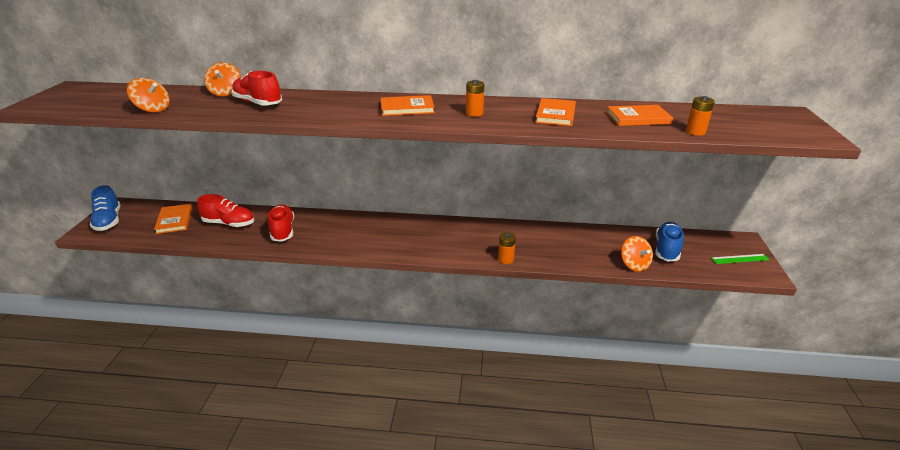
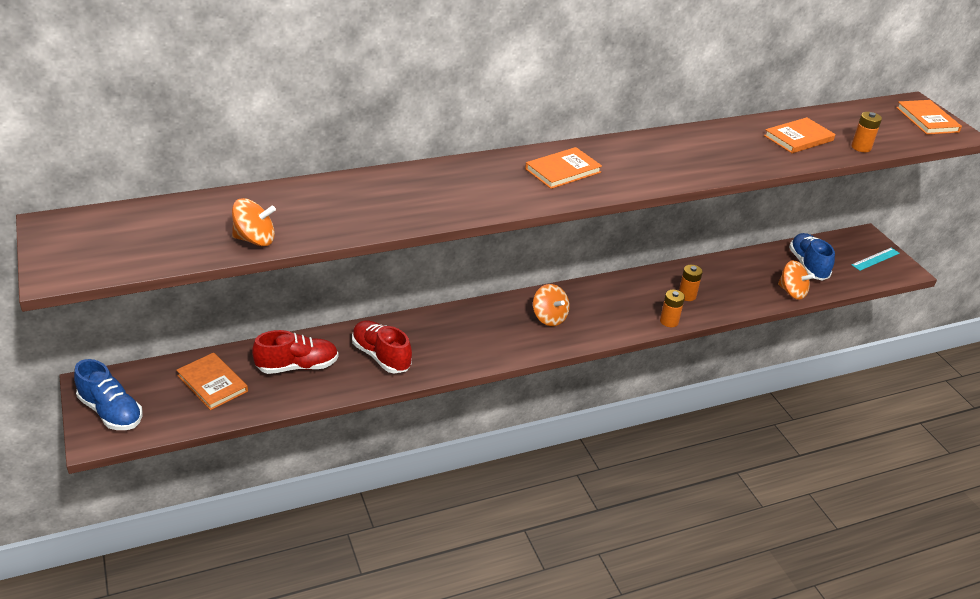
camera: 30 degrees left, 5 degrees up
(226, 93) = (307, 189): orange spinning top -> orange spinning top (549, 317)
(258, 103) = (377, 199): red shoe -> none
(474, 113) = (641, 164): orange battery -> orange battery (687, 295)
(555, 114) = (721, 149): orange book -> orange book (927, 120)
(740, 259) = (875, 259): green ruler -> turquoise ruler

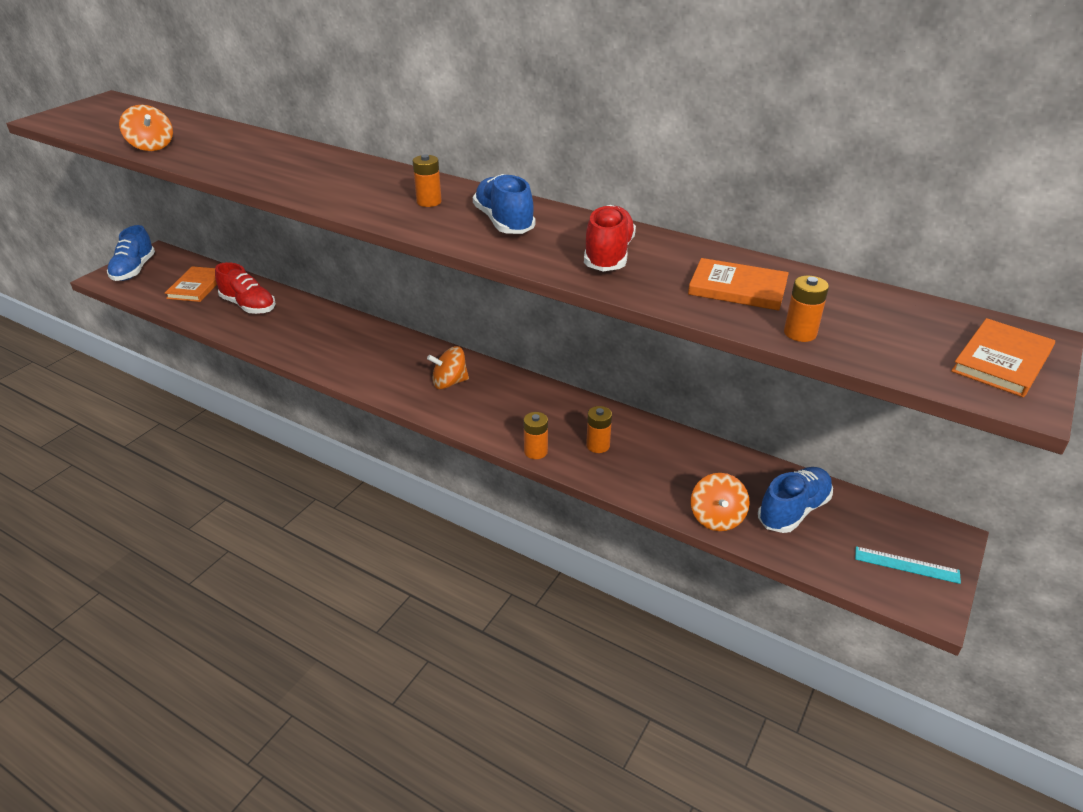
camera: 55 degrees right, 0 degrees up
(381, 356) = (298, 331): red shoe -> red shoe (608, 255)
(549, 317) = (449, 382): orange spinning top -> orange spinning top turned 60 degrees clockwise
(563, 171) = (429, 202): orange book -> orange battery
(631, 161) = (504, 222): none -> blue shoe

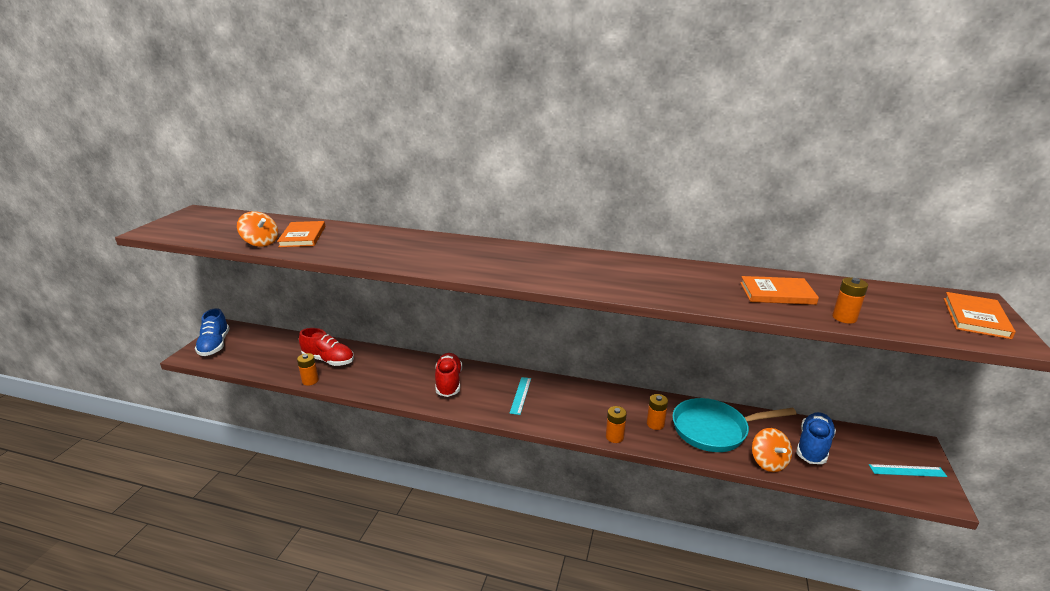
camera: 15 degrees left, 10 degrees down
(197, 286) = (276, 351): orange book -> orange book (302, 236)
(429, 202) = (515, 260): orange battery -> orange battery (310, 381)
(449, 382) = (520, 395): orange spinning top -> turquoise ruler
(504, 222) = (581, 268): blue shoe -> none
(608, 255) = (673, 282): red shoe -> red shoe (449, 382)
(671, 466) = (714, 430): none -> turquoise pan

